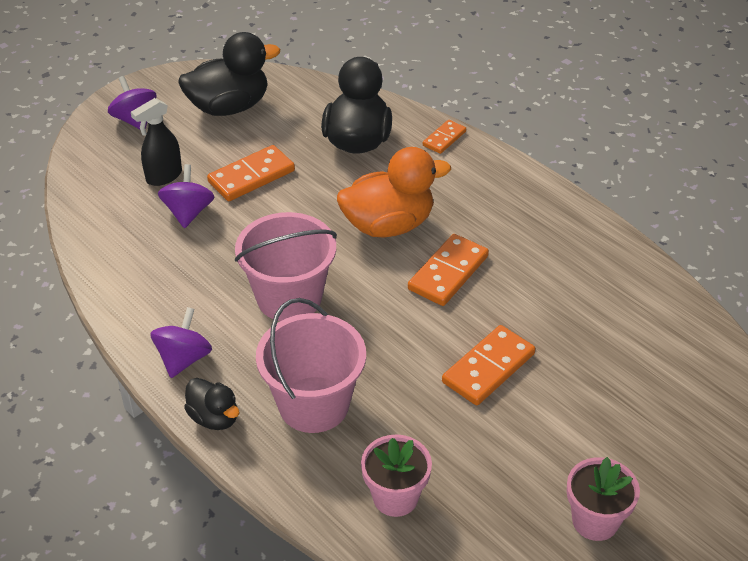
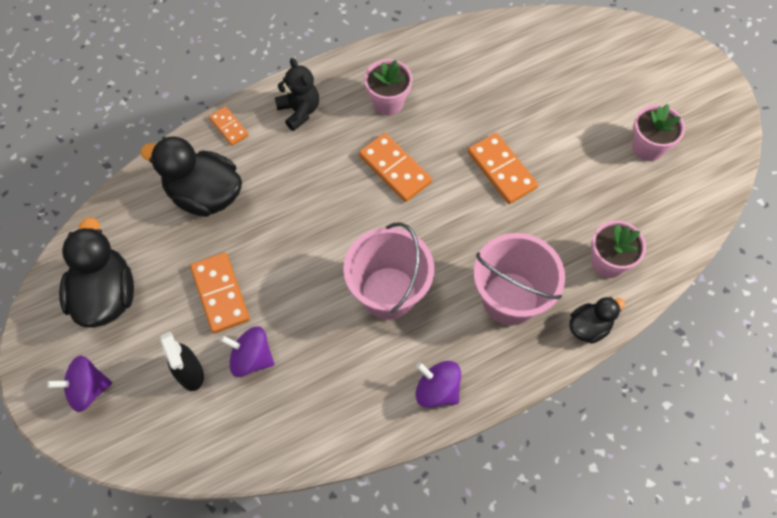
camera: 75 degrees left, 20 degrees up
(214, 418) = (507, 375): black duck -> black duck (589, 327)
(388, 225) = (325, 197): orange duck -> none
(489, 183) = (299, 111): none -> black teddy bear
(536, 250) = (388, 102): none -> pink flower pot

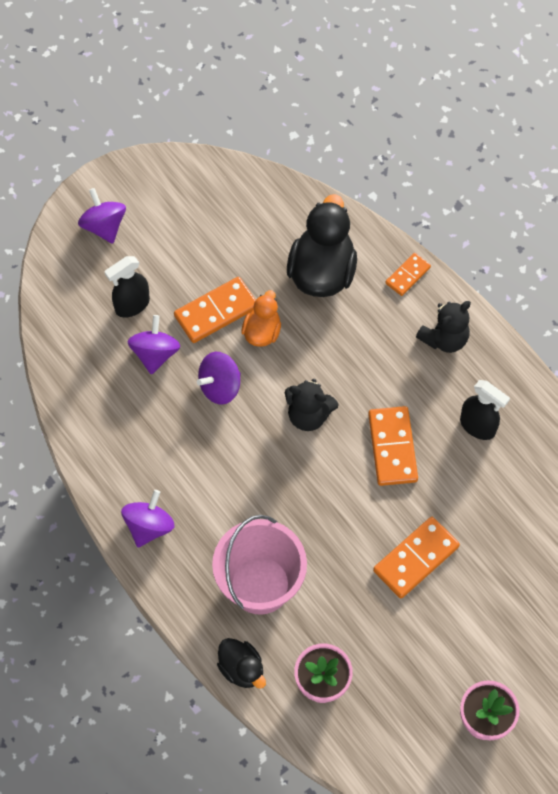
camera: 80 degrees right, 0 degrees up
(106, 295) = (197, 215): black duck -> none
(253, 256) = (262, 332): none -> orange duck
(302, 302) = (220, 387): none -> purple spinning top
(349, 230) = (308, 415): none -> black teddy bear
(388, 102) = (478, 426): pink flower pot -> black spray bottle
(388, 293) = (245, 465): pink bucket -> none
(395, 169) = (392, 447): orange domino -> orange domino turned 45 degrees counterclockwise

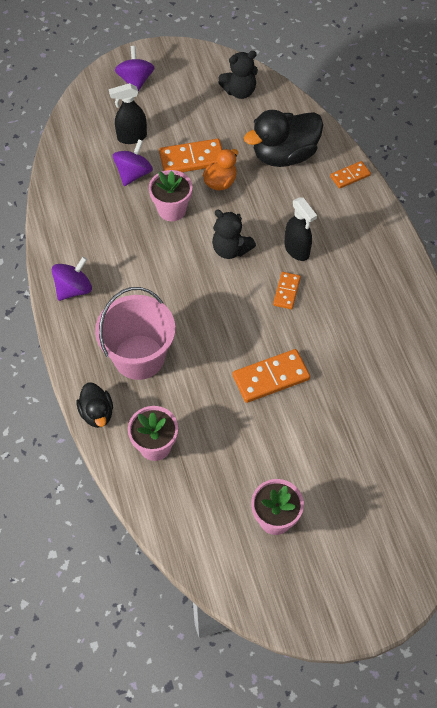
camera: 20 degrees right, 5 degrees down
(220, 387) = (172, 210): purple spinning top -> pink flower pot
(322, 272) = (284, 155): black duck -> black duck turned 150 degrees counterclockwise
(392, 447) = (287, 291): orange domino -> orange domino, size x0.59
(444, 339) = (360, 227): black teddy bear -> black teddy bear (239, 91)
(478, 426) = (361, 297): black spray bottle -> black spray bottle (297, 250)

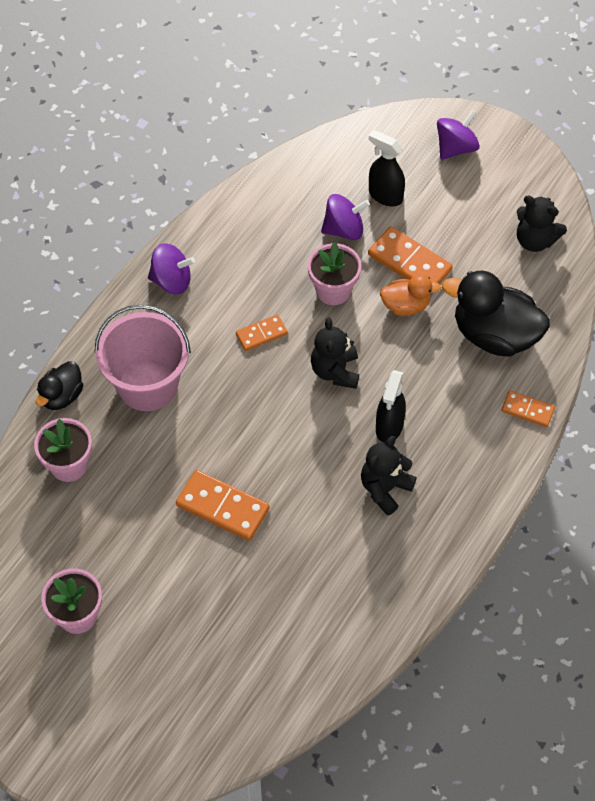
camera: 50 degrees right, 0 degrees up
(287, 291) = (332, 452): orange domino -> orange domino (261, 334)
(337, 282) = (385, 489): none -> black teddy bear

